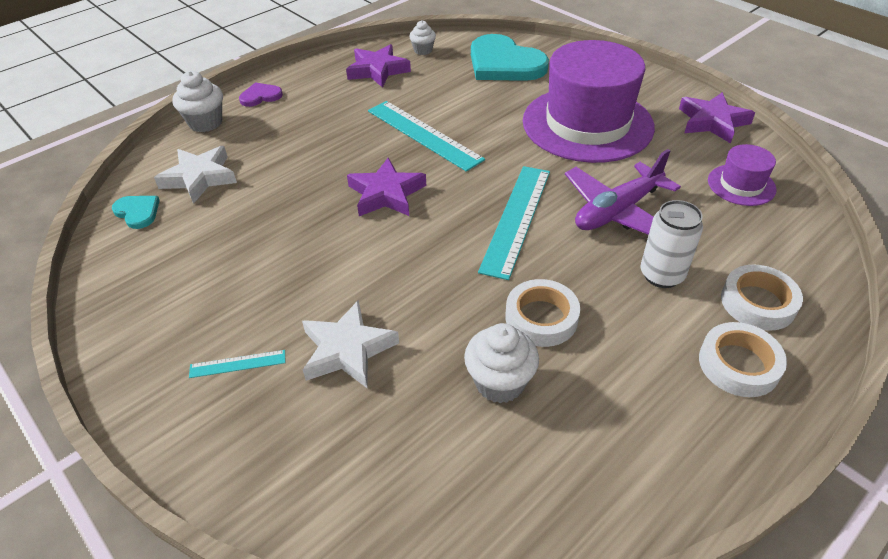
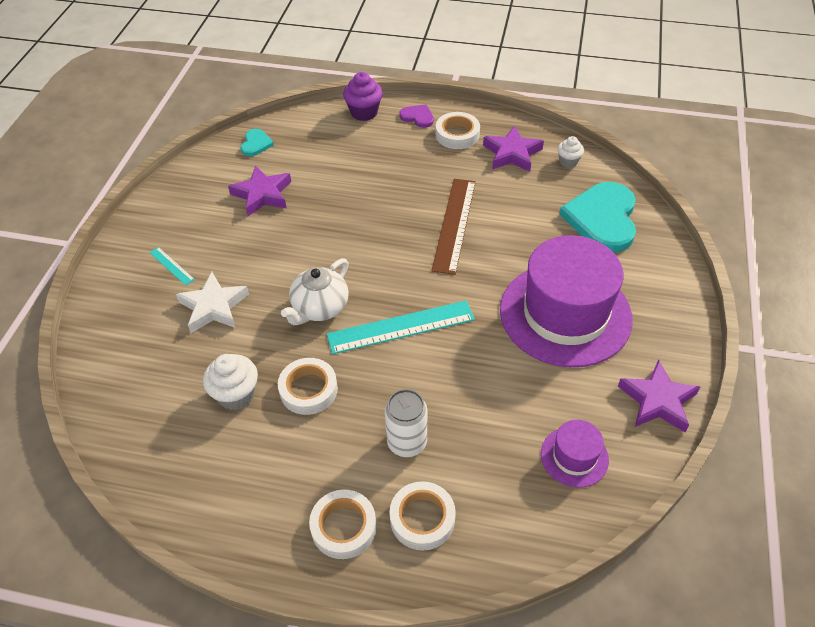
camera: 55 degrees right, 5 degrees up
(199, 178) = (308, 147): white star -> none
(205, 123) = (364, 112): white cupcake -> purple cupcake
(315, 86) = (457, 135): none -> white tape
(386, 194) = (368, 243): purple star -> purple star (262, 194)
(424, 134) = (454, 224): turquoise ruler -> brown ruler
(437, 263) = (319, 307): none -> white teapot
(617, 211) = (461, 384): purple plane -> none

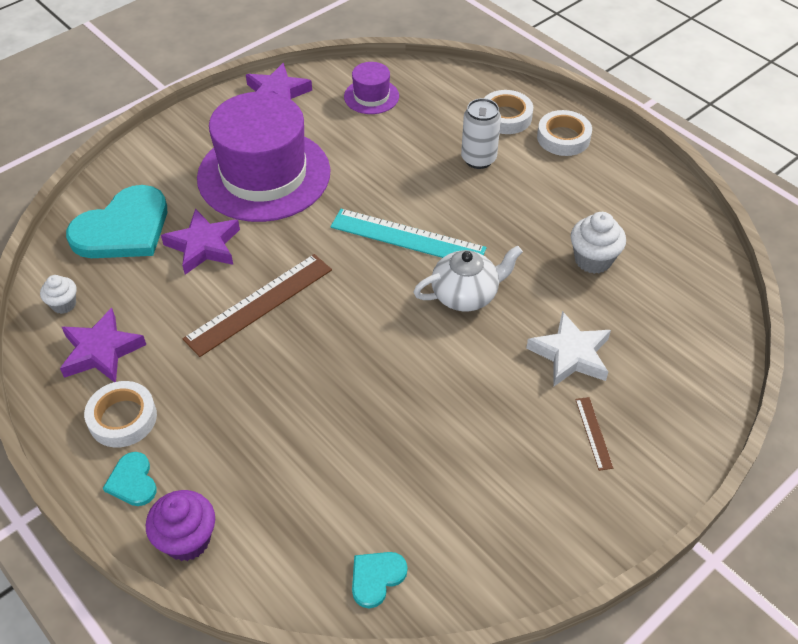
camera: 145 degrees left, 0 degrees up
(171, 266) = (593, 433): turquoise ruler -> brown ruler
(262, 194) = (428, 475): purple star -> purple star (204, 246)
(308, 389) = (527, 231): white tape -> none
(417, 117) = (132, 481): purple heart -> turquoise heart

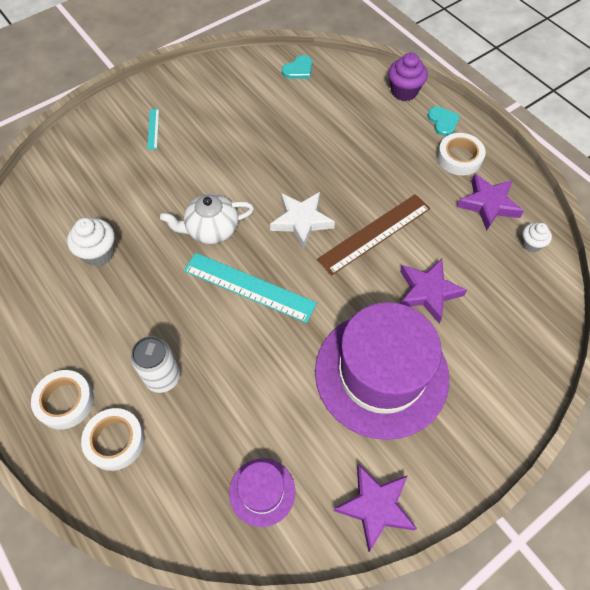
camera: 175 degrees left, 10 degrees up
(123, 228) = (505, 316): turquoise heart -> none
(570, 354) = (148, 178): white star -> white star (301, 221)
(593, 433) = (153, 129): brown ruler -> turquoise ruler

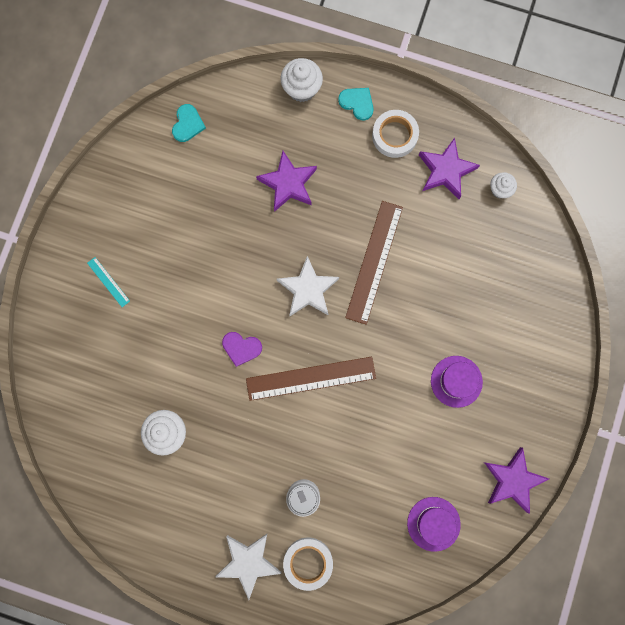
camera: 35 degrees left, 20 degrees up
(65, 401) = (248, 562): white tape -> white star
(211, 229) = (241, 348): white teapot -> purple heart
(249, 287) = (311, 378): turquoise ruler -> brown ruler
(381, 373) = (456, 381): purple hat -> purple hat, size x0.45
(404, 91) = (301, 89): purple cupcake -> white cupcake
(428, 292) = (448, 288): purple star -> purple star (288, 183)

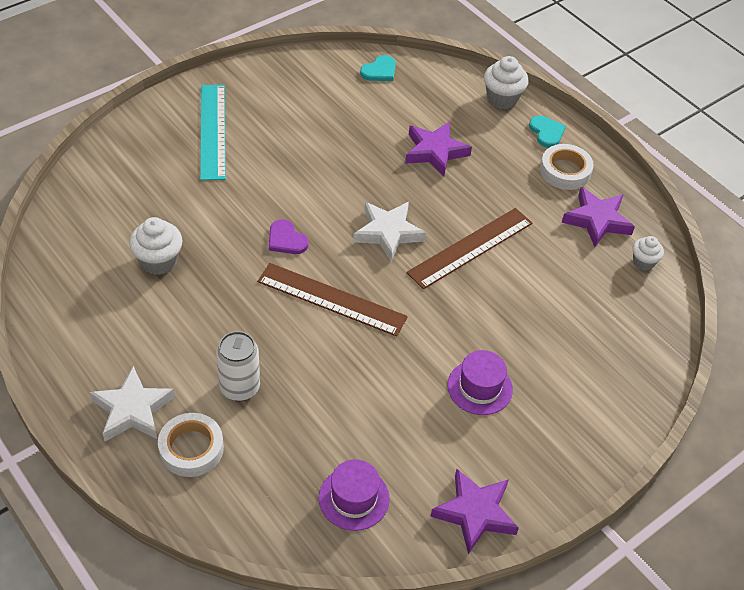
camera: 30 degrees right, 30 degrees down
(108, 282) = (213, 131): turquoise ruler -> turquoise ruler, size x2.17

